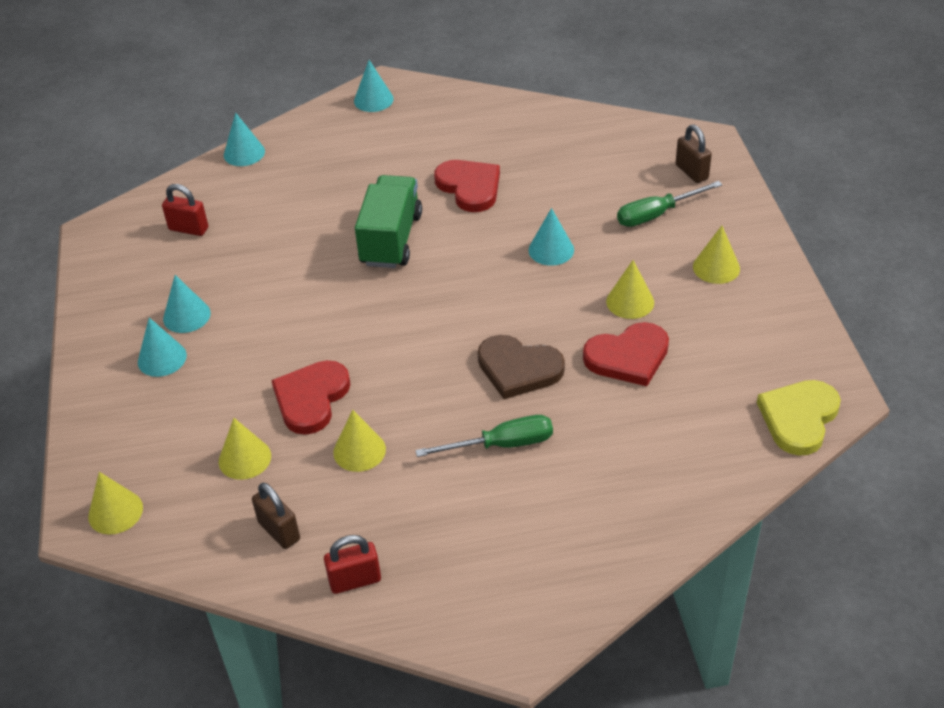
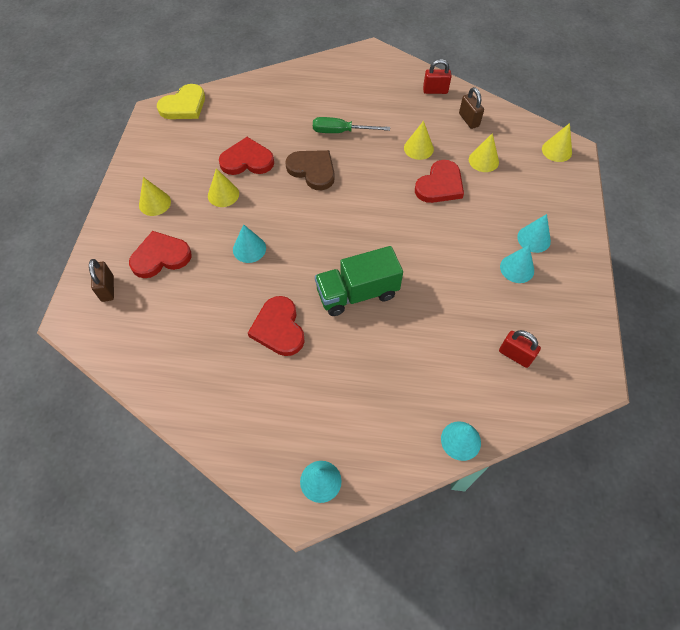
camera: 165 degrees left, 15 degrees up
(391, 239) = (357, 293): green truck -> green truck turned 45 degrees clockwise
(656, 214) = (160, 257): green screwdriver -> red heart

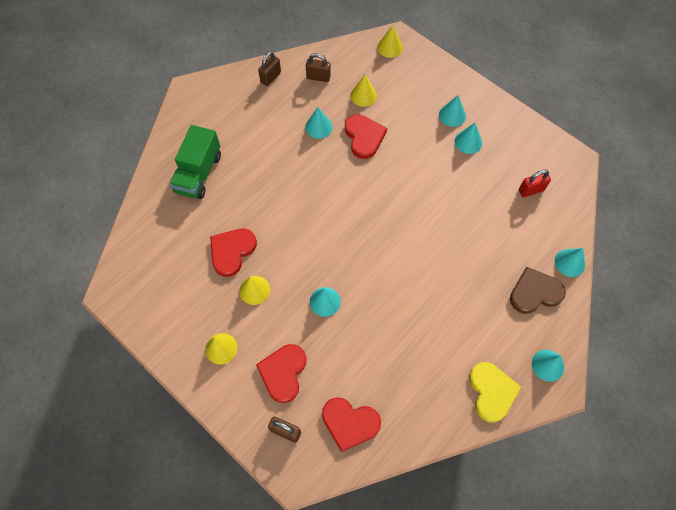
camera: 55 degrees left, 5 degrees up
(184, 106) = (124, 265): yellow heart -> yellow heart (491, 392)
(278, 328) = (412, 322): red heart -> red heart (349, 423)
(312, 170) = (282, 211): brown heart -> brown heart (535, 292)
(341, 132) = (258, 166): green screwdriver -> none
(357, 293) = (419, 252): green truck -> green truck (199, 173)
(418, 148) = (318, 127): yellow cone -> turquoise cone
(435, 91) = (270, 77): red padlock -> brown padlock

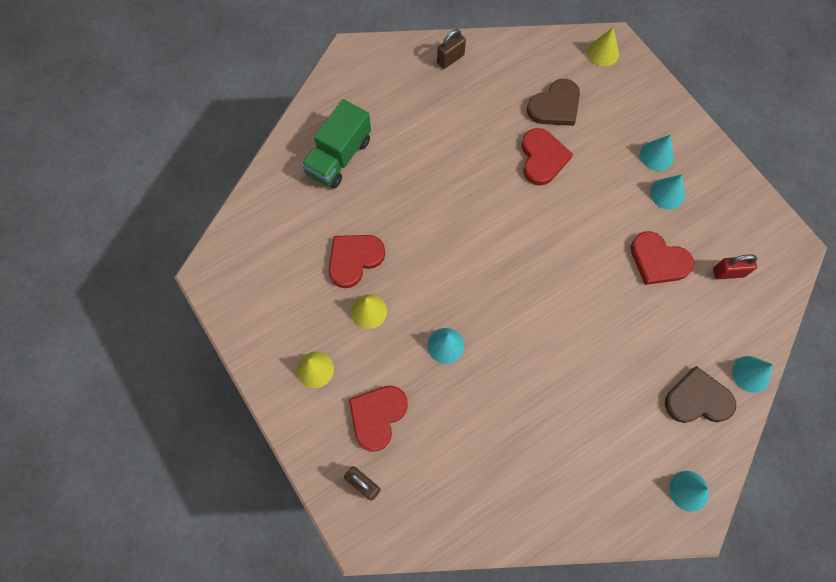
camera: 15 degrees right, 5 degrees up
(318, 77) = (507, 71): brown padlock -> none
(318, 127) = (491, 133): turquoise cone -> none
(349, 423) = (438, 495): red heart -> red heart (658, 260)
(363, 95) = (555, 106): yellow cone -> brown heart
(491, 392) = (612, 504): yellow heart -> none

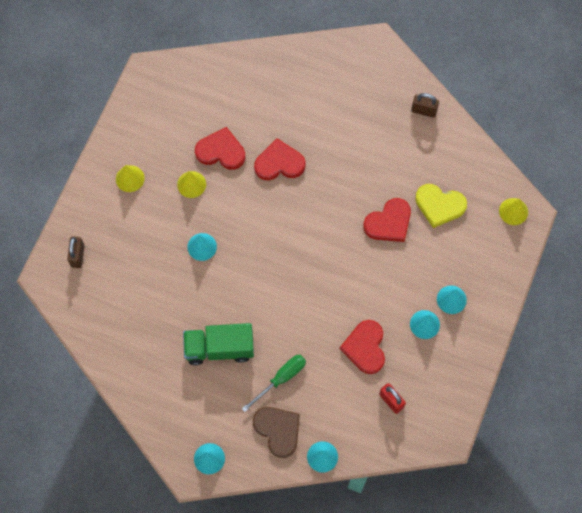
camera: 55 degrees right, 0 degrees up
(339, 157) = (288, 91): green truck -> green truck (219, 348)
(377, 416) = (126, 236): red heart -> red heart (279, 163)
(555, 106) = (439, 205): brown heart -> yellow heart
(643, 360) = (281, 379): none -> green screwdriver

